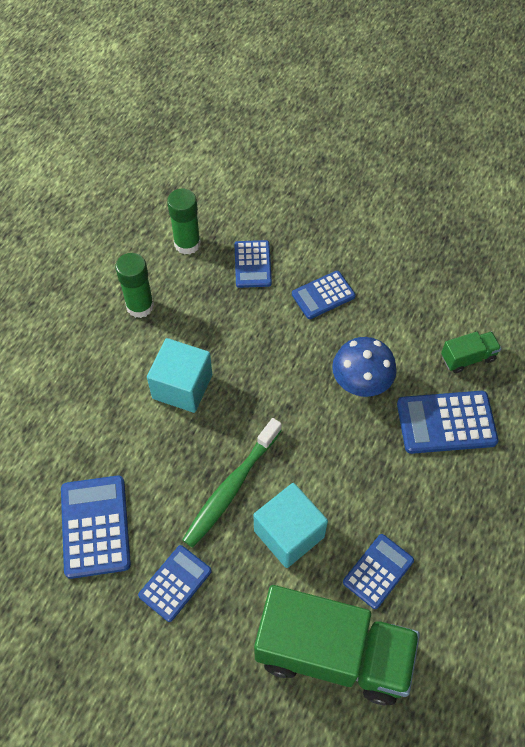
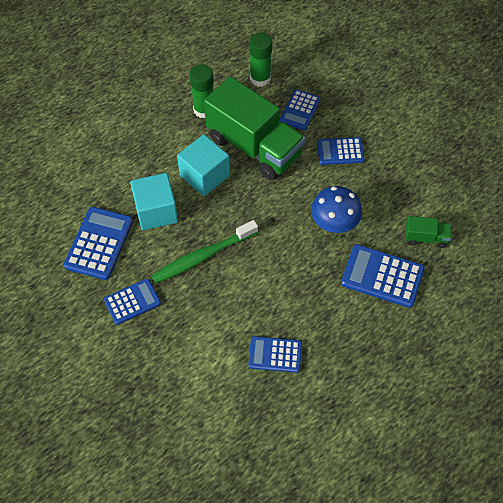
camera: 25 degrees right, 0 degrees up
(289, 533) = (226, 303): turquoise cube -> turquoise cube (156, 211)
(333, 653) = (214, 392): green truck -> green truck (254, 146)
(378, 571) = (275, 354): blue calculator -> blue calculator turned 150 degrees counterclockwise

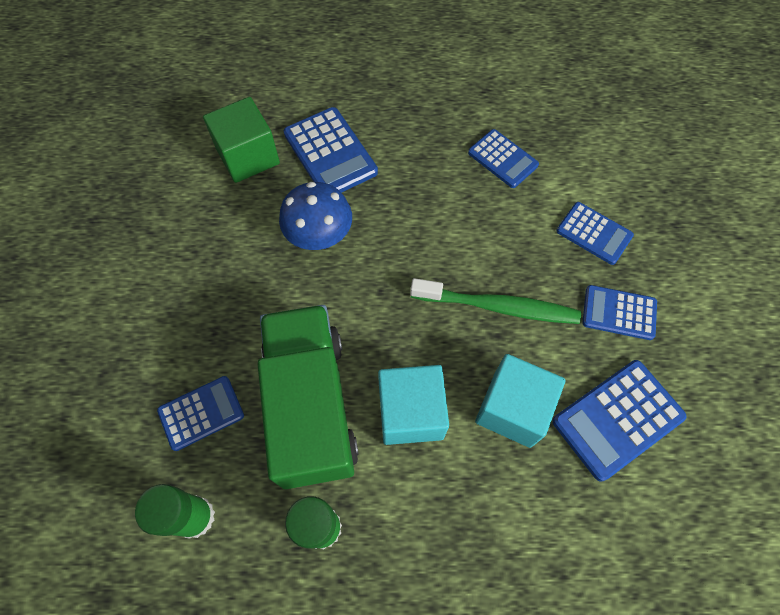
camera: 140 degrees left, 5 degrees up
(340, 151) = (220, 313): blue calculator -> blue calculator (594, 233)
(425, 238) = (248, 156): green truck -> green cube

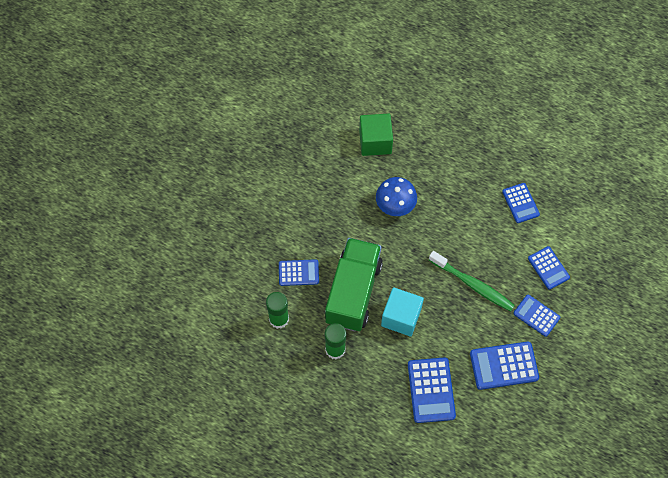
camera: 25 degrees right, 0 degrees up
(330, 153) = (422, 159): blue calculator -> blue calculator (431, 390)
(512, 409) = (453, 338): turquoise cube -> none

